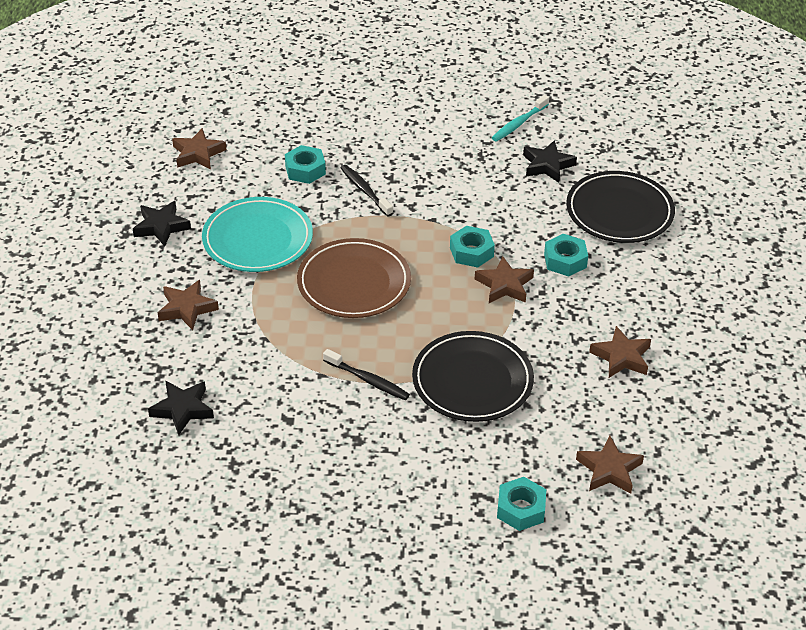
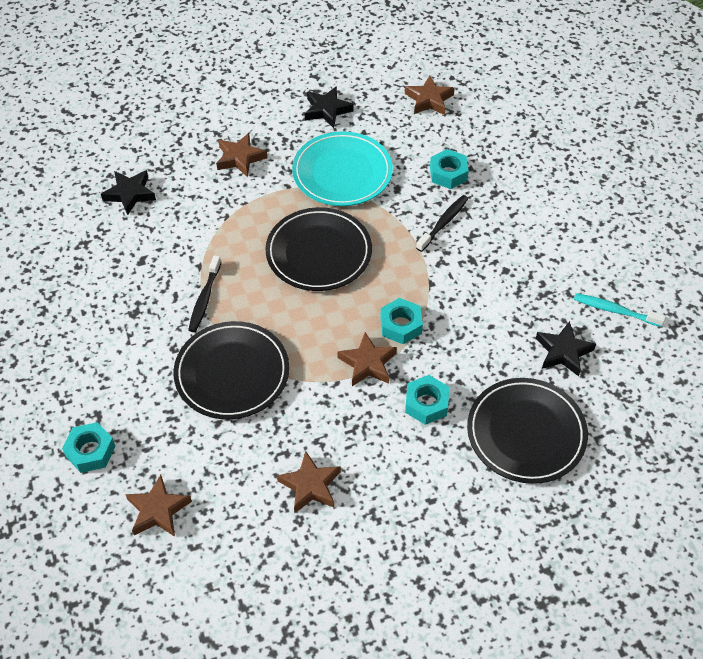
camera: 70 degrees right, 10 degrees up
(354, 283) = (319, 253): brown plate -> black plate

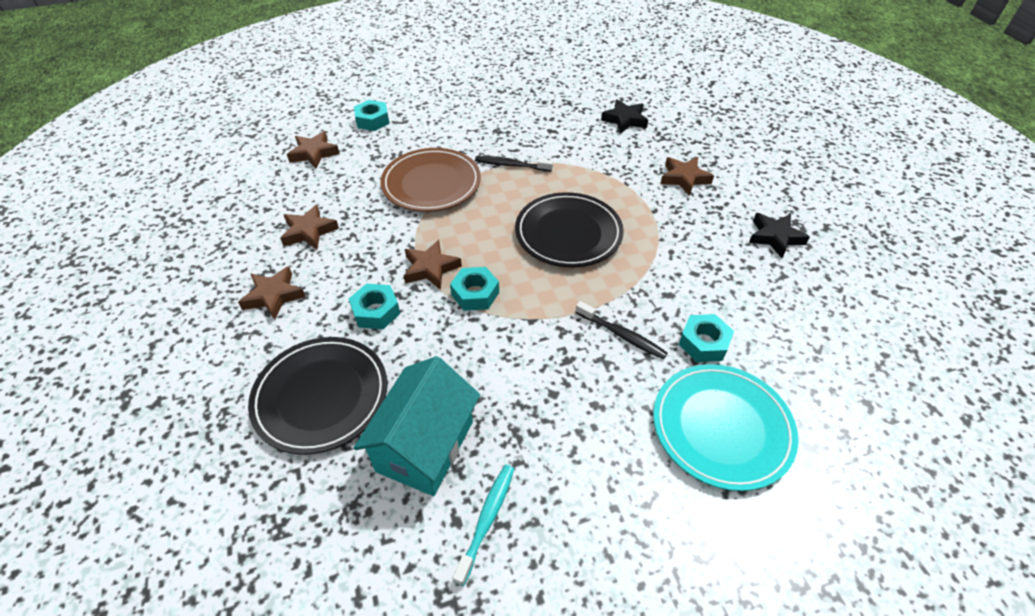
camera: 90 degrees right, 5 degrees down
(232, 373) = (431, 184): black plate -> brown plate
(342, 173) = (682, 250): turquoise plate -> turquoise plate (721, 428)
(429, 100) = (830, 328): brown star -> brown star (273, 296)
(563, 352) = (425, 446): black star -> turquoise house

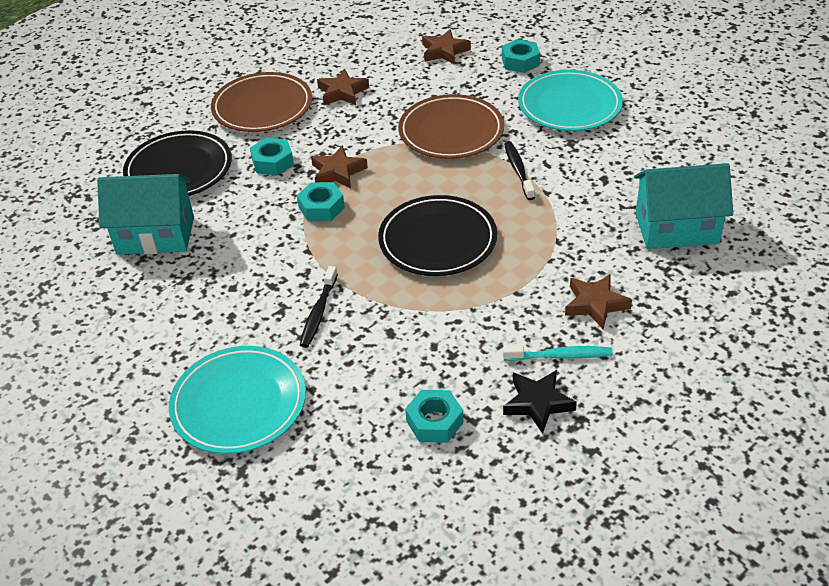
camera: 70 degrees right, 5 degrees down
(273, 296) = (262, 107): brown star -> brown plate
(452, 117) = (569, 105): none -> turquoise plate
(487, 520) = (106, 287): turquoise toothbrush -> turquoise toothbrush (560, 356)
(625, 120) = (676, 228): black star -> turquoise house
(703, 343) = (336, 372): turquoise nut -> turquoise nut (434, 422)

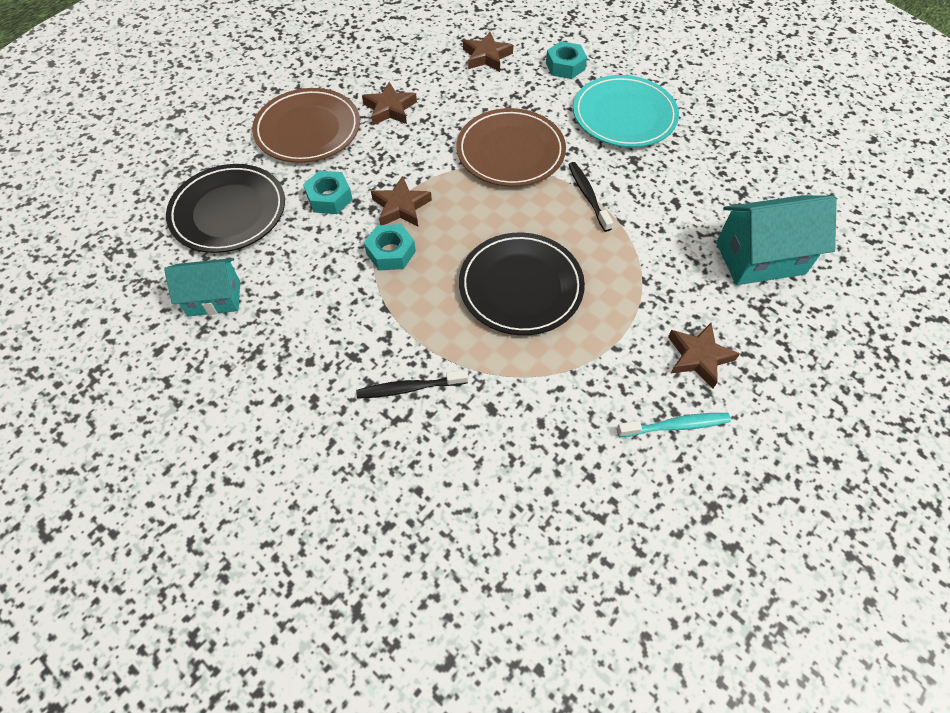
camera: 10 degrees left, 15 degrees up
(155, 235) = (214, 298): turquoise house -> turquoise house, size x0.65
(239, 403) = (340, 517): turquoise plate -> none
(318, 313) = (409, 388): black toothbrush -> black toothbrush turned 75 degrees clockwise
(434, 422) = (559, 523): turquoise nut -> none
(538, 403) = (664, 489): black star -> none

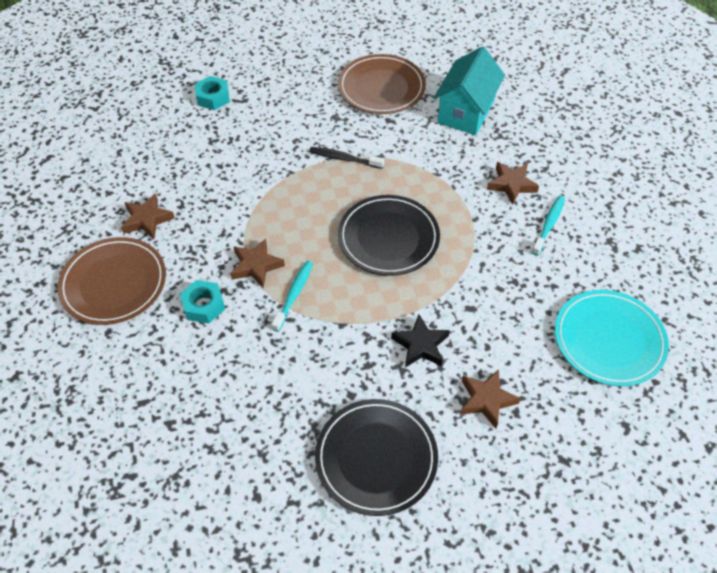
camera: 55 degrees left, 5 degrees down
(214, 298) = (237, 432): turquoise house -> none
(228, 212) = (152, 382): black plate -> black plate (376, 458)
(391, 252) = (294, 294): turquoise nut -> turquoise toothbrush
(409, 388) = (420, 345): black toothbrush -> black star
(486, 56) = (154, 133): brown star -> brown star (486, 400)
(510, 152) = (265, 175): brown plate -> brown plate (381, 88)
(624, 116) = (292, 98): turquoise plate -> turquoise plate (609, 340)

